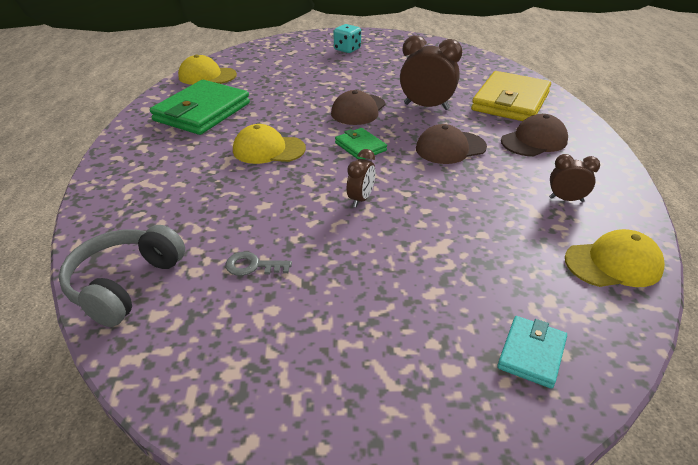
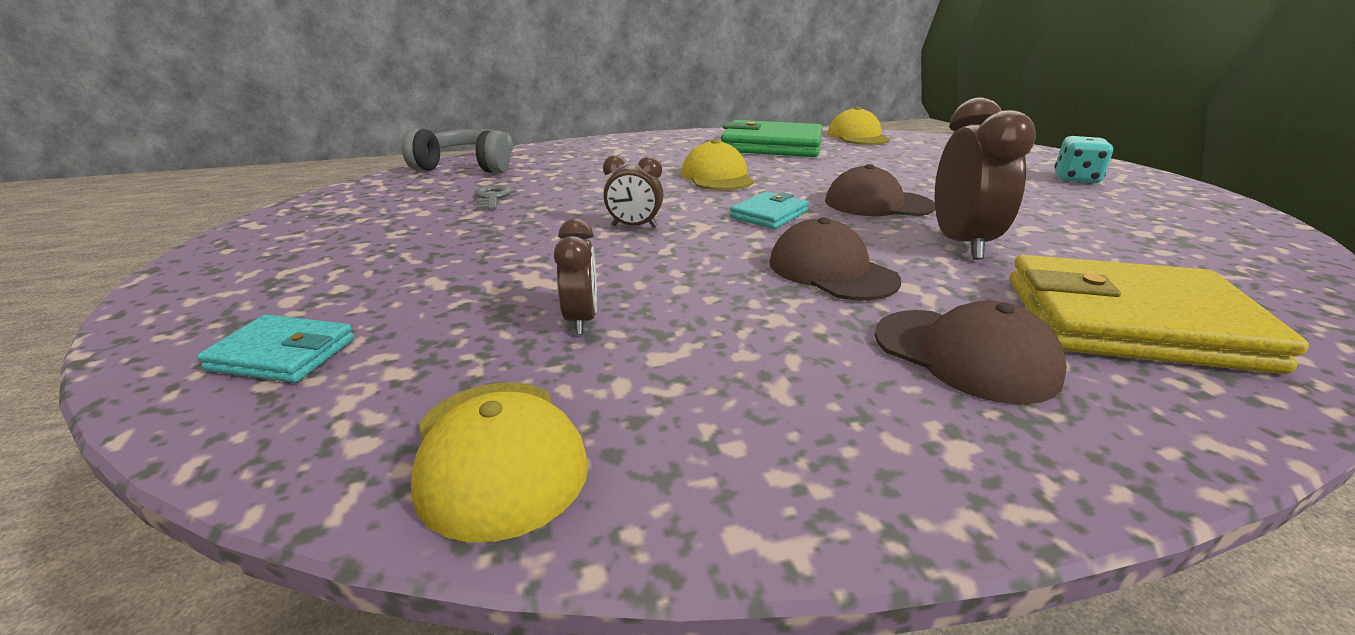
camera: 75 degrees right, 10 degrees down
(360, 147) = (769, 215): green wallet -> turquoise wallet
(566, 199) = (730, 395): brown clock -> brown clock (581, 320)

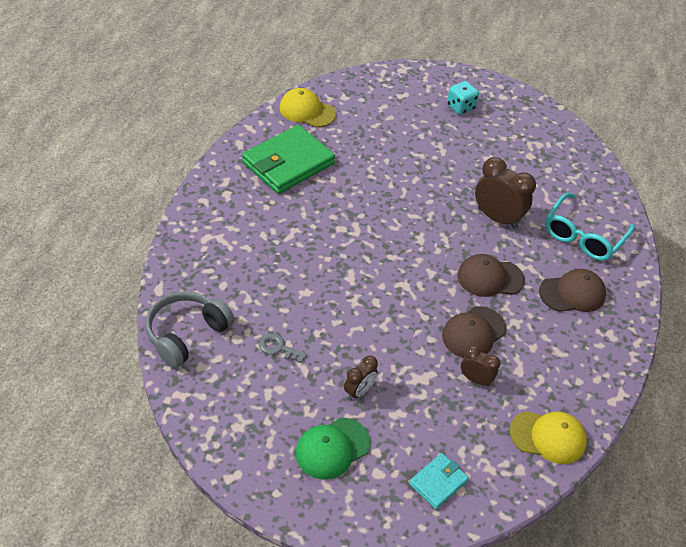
camera: 60 degrees left, 20 degrees up
(330, 259) = (332, 448): none -> green cap
(634, 227) = (384, 311): brown clock -> brown clock (359, 391)
(717, 177) = (330, 230): yellow cap -> none
(769, 215) = (411, 251): turquoise wallet -> none
(877, 204) = (430, 203): brown cap -> brown cap (473, 333)
(1129, 322) = (583, 236): yellow wallet -> turquoise glasses

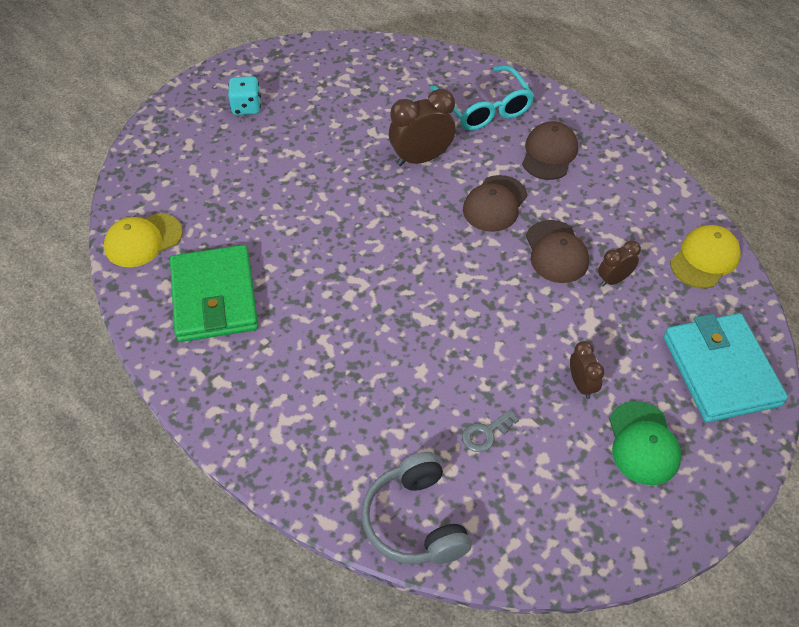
camera: 55 degrees left, 5 degrees up
(438, 482) = (721, 371): turquoise wallet -> turquoise wallet, size x2.01

